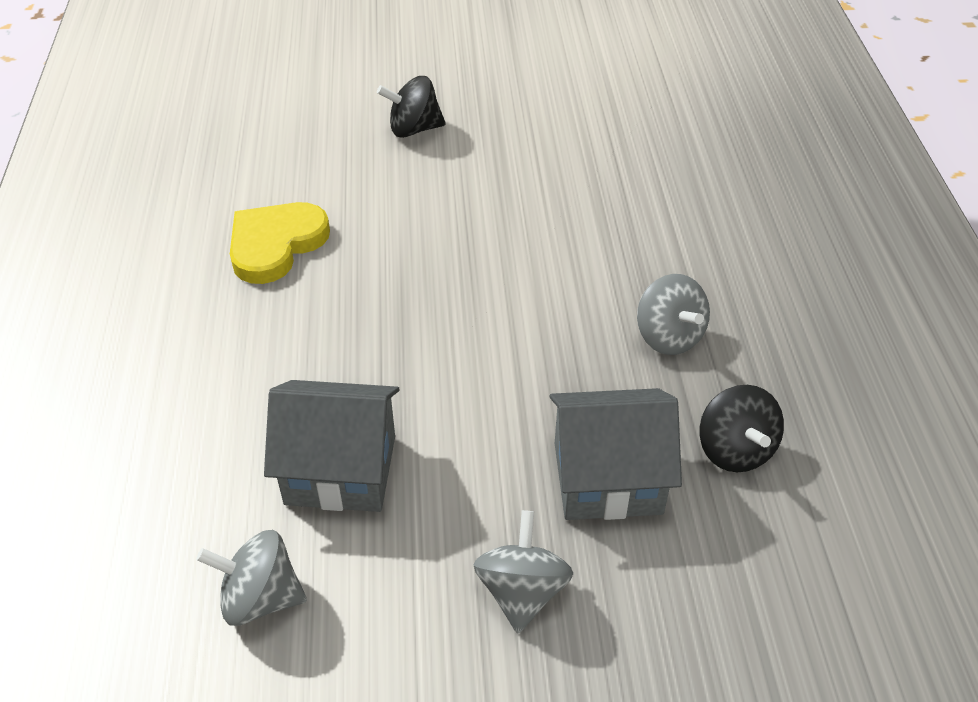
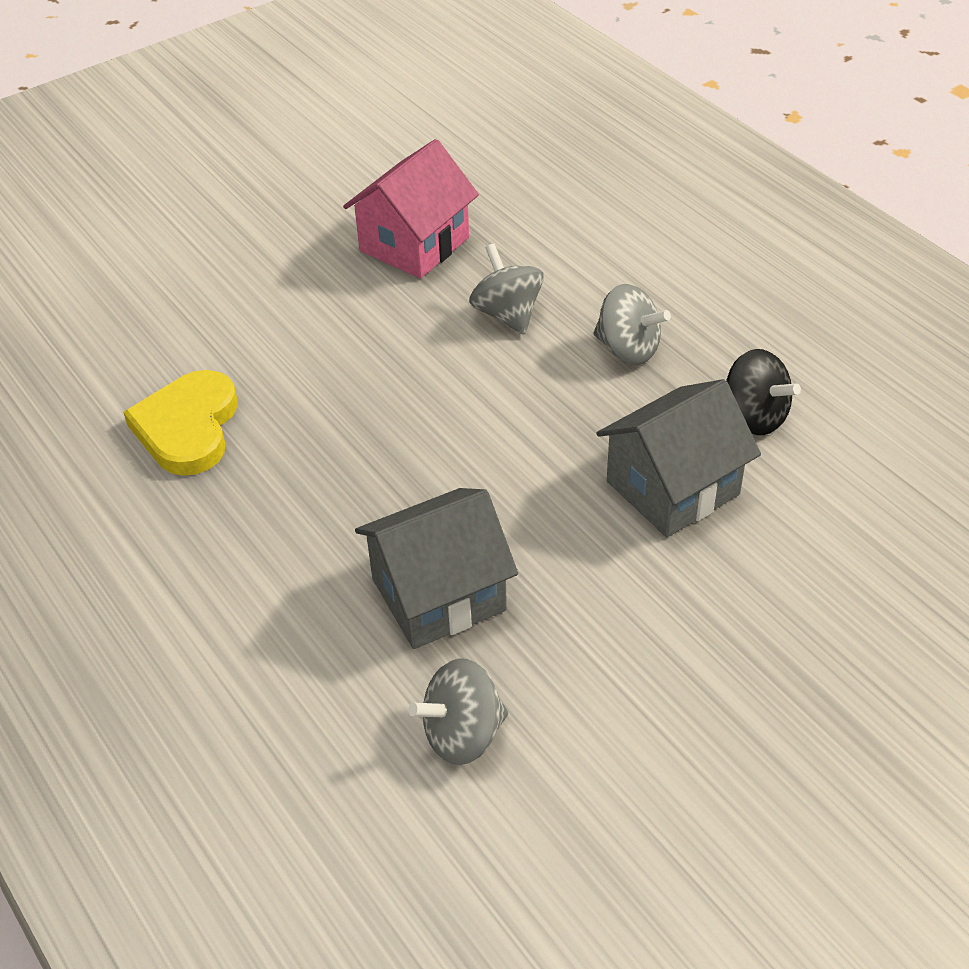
camera: 30 degrees left, 0 degrees up
(414, 129) = (230, 259): black spinning top -> none
(522, 592) = (679, 611): grey spinning top -> grey spinning top (507, 314)
(562, 173) = (414, 244): none -> pink house

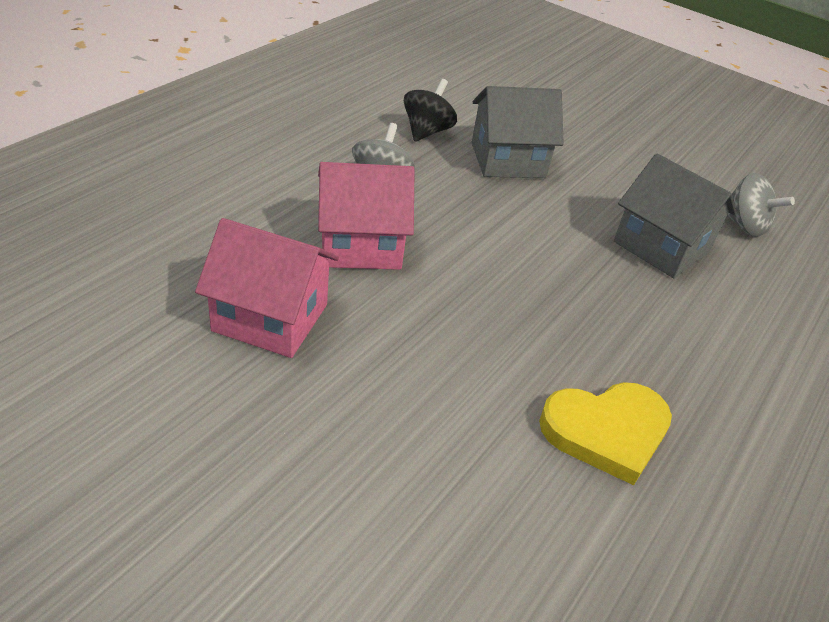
camera: 115 degrees left, 5 degrees down
(507, 314) = (360, 245): grey spinning top -> pink house
(673, 488) = (507, 160): grey house -> grey house turned 45 degrees counterclockwise

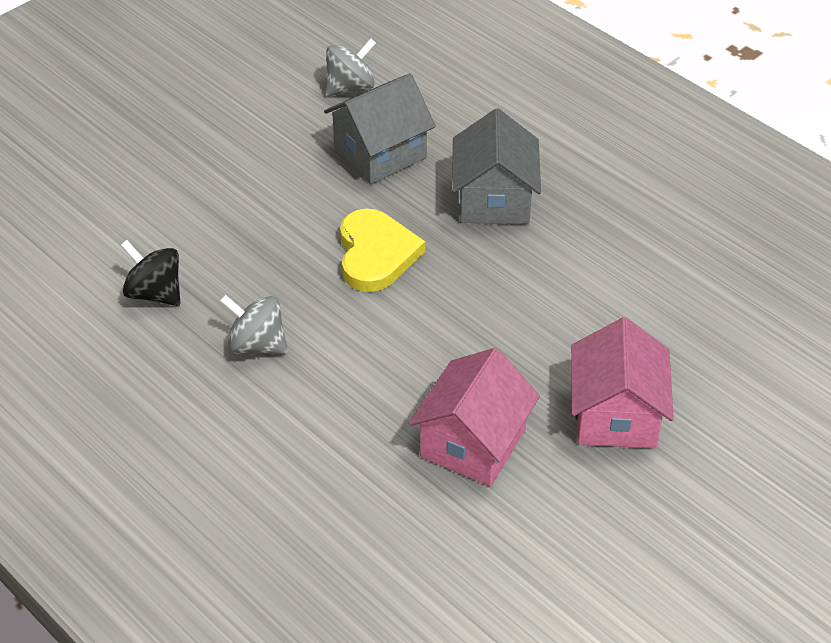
camera: 75 degrees left, 5 degrees up
(360, 245) = (367, 370): pink house -> pink house (616, 415)
(507, 160) = (222, 233): grey house -> grey house (494, 199)
(606, 431) = (602, 245): yellow heart -> yellow heart (376, 254)

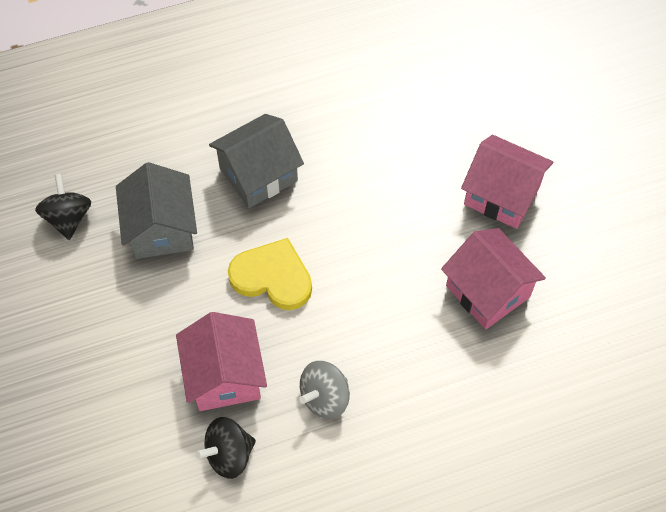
camera: 65 degrees left, 15 degrees up
(240, 259) = (224, 376): none -> pink house
(350, 87) = (68, 218): grey spinning top -> black spinning top
(494, 199) = (258, 174): grey house -> grey house turned 60 degrees counterclockwise

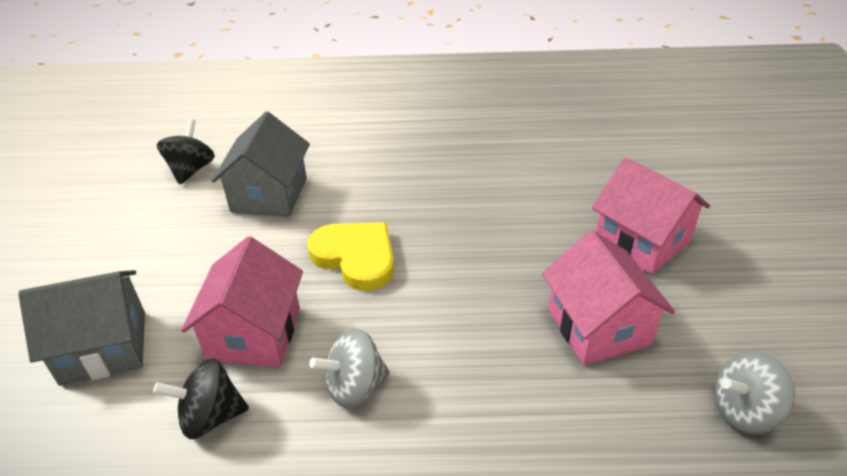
camera: 20 degrees right, 20 degrees down
(258, 174) = (386, 174): grey house -> grey house (104, 347)
(602, 334) = (744, 411): none -> grey spinning top

